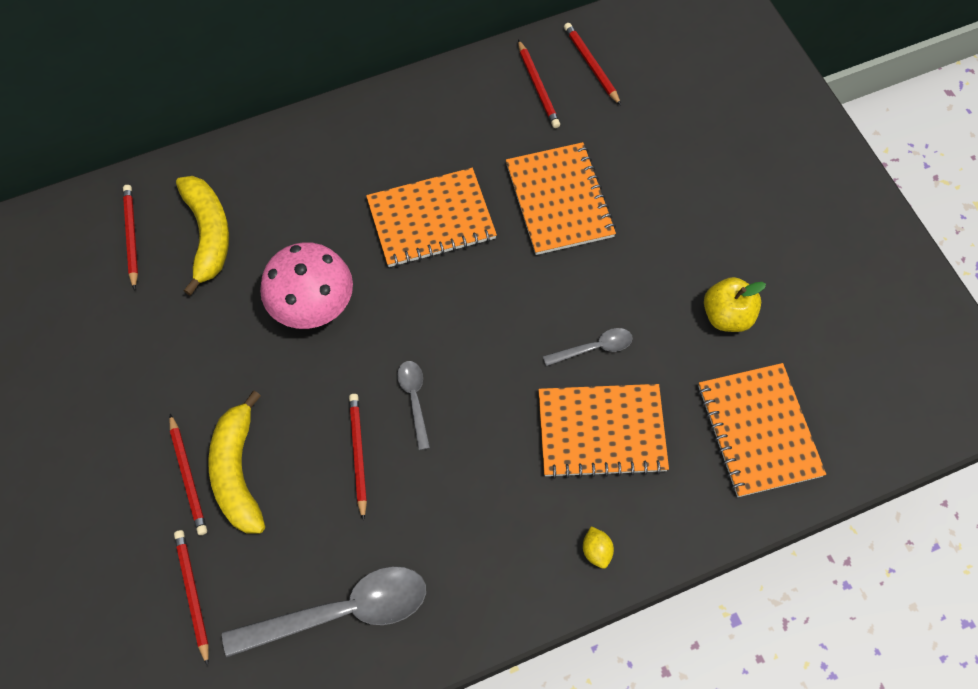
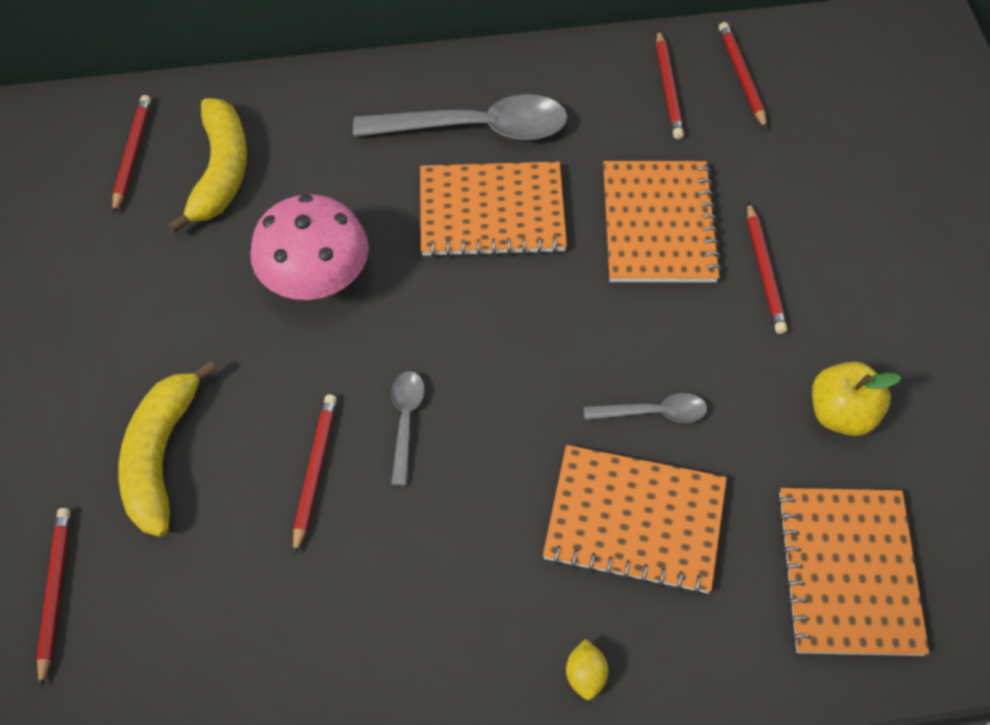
camera: 15 degrees right, 5 degrees down
(188, 476) = (100, 446): red pencil -> red pencil (764, 271)
(342, 612) = (231, 665): grey spoon -> grey spoon (477, 128)

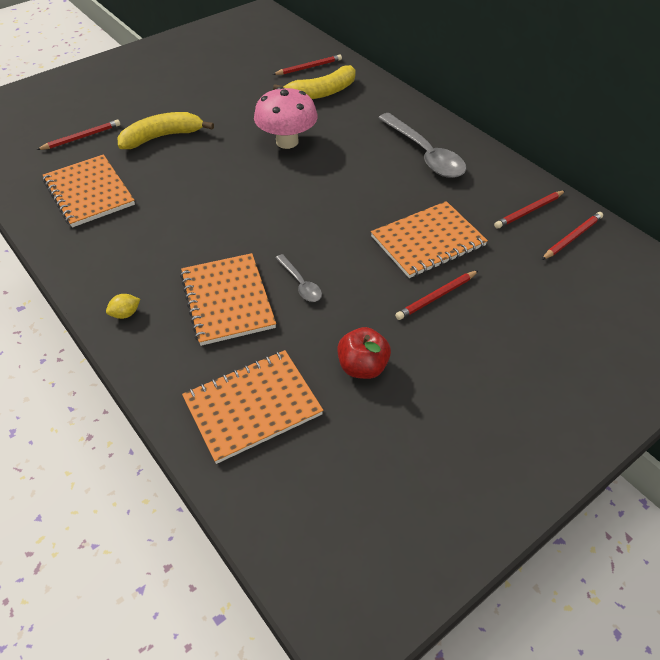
camera: 60 degrees right, 10 degrees down
(315, 471) = (183, 181): red pencil -> none
(406, 421) = (230, 198): grey spoon -> none
(491, 212) = (377, 179): orange notebook -> orange notebook (89, 192)
(841, 413) = (362, 367): yellow apple -> red apple

